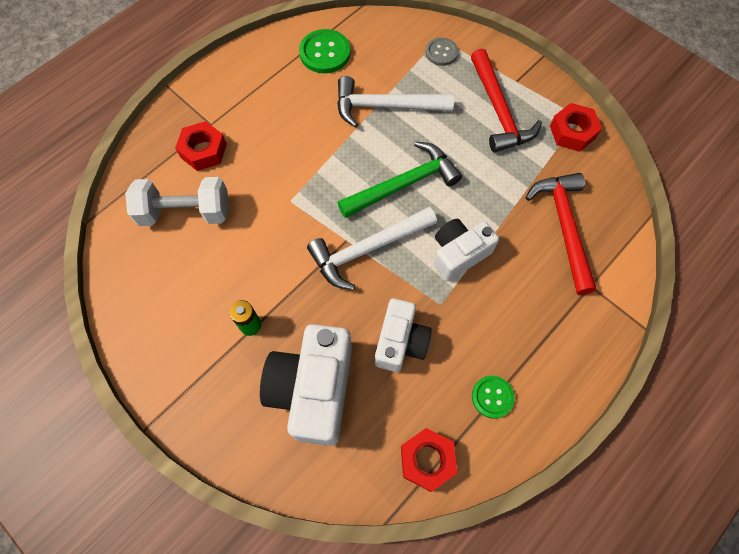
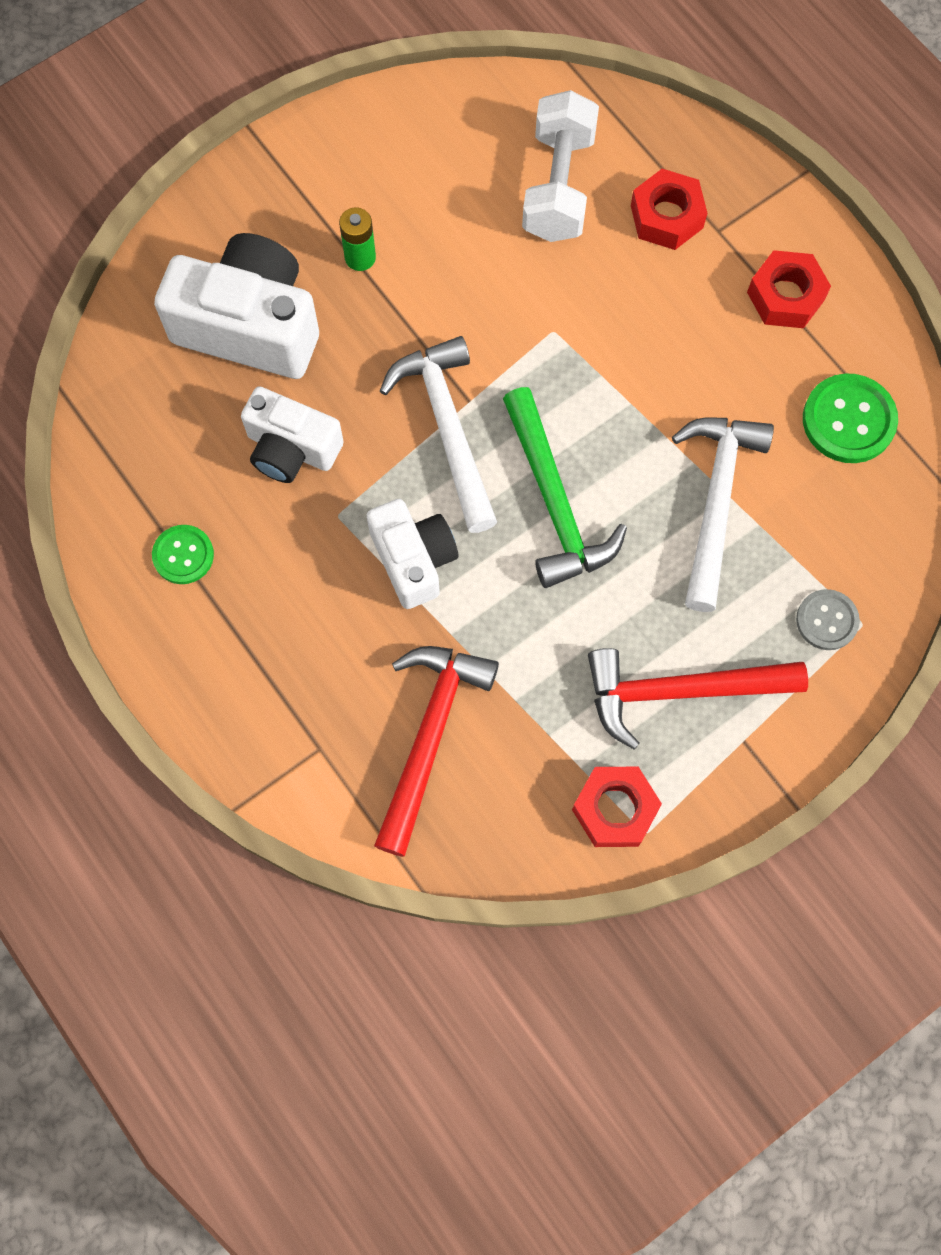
camera: 100 degrees right, 5 degrees up
(427, 460) = (122, 452): red nut -> red nut (785, 296)
(564, 227) = (429, 736): red hammer -> red hammer turned 75 degrees counterclockwise

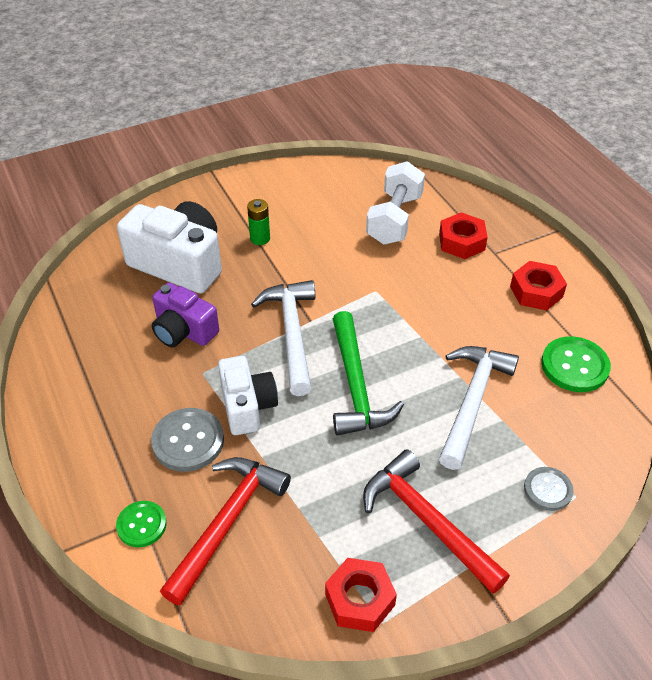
camera: 10 degrees right, 25 degrees down
(183, 555) = (89, 381): green button -> green button (141, 525)
(291, 449) = (184, 331): white camera -> purple camera
(347, 627) = (188, 441): none -> grey button
(680, 691) = (427, 521): red hammer -> red hammer turned 45 degrees clockwise

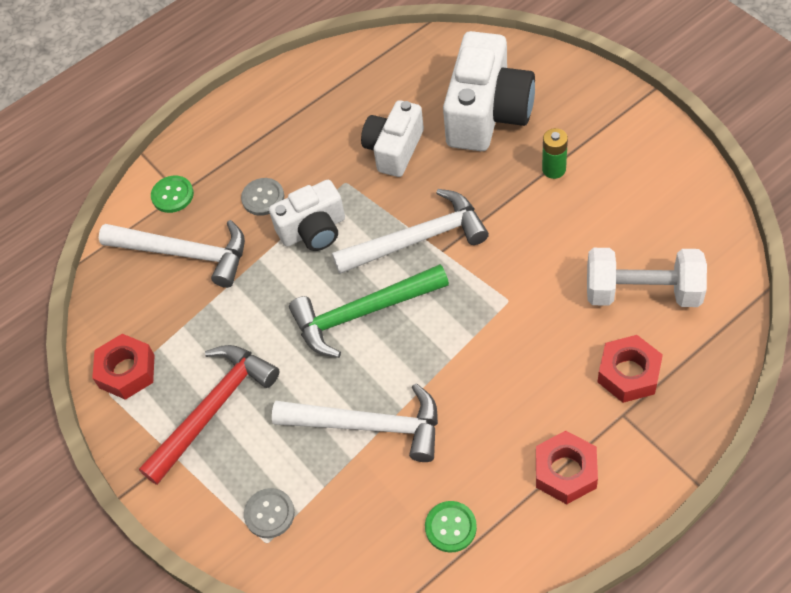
camera: 85 degrees right, 10 degrees up
(184, 331) = (394, 149): purple camera -> white camera
(188, 441) = (263, 198): grey button -> grey button, size x0.64
(226, 522) = (184, 253): red hammer -> white hammer
(574, 366) = (450, 527): green button -> green button, size x0.64

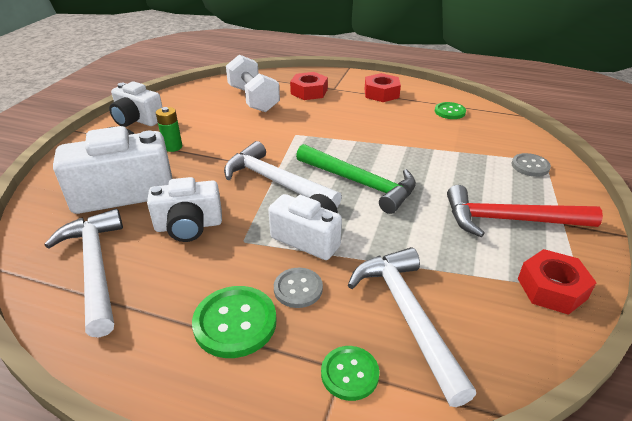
camera: 130 degrees left, 20 degrees down
(261, 149) = (235, 323): none -> green button
(369, 425) = (432, 152): white hammer -> white hammer (95, 268)
(649, 149) = (137, 120): none -> white camera

